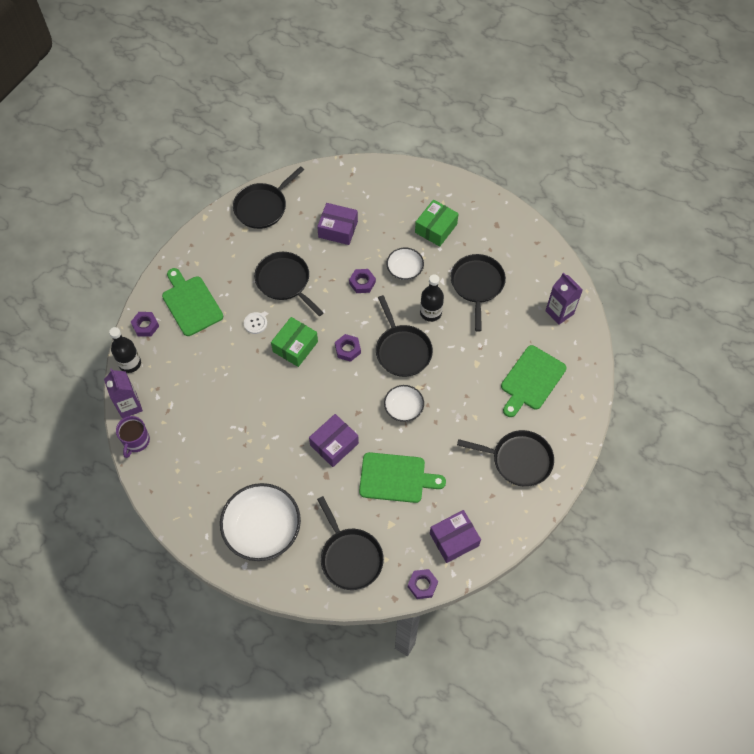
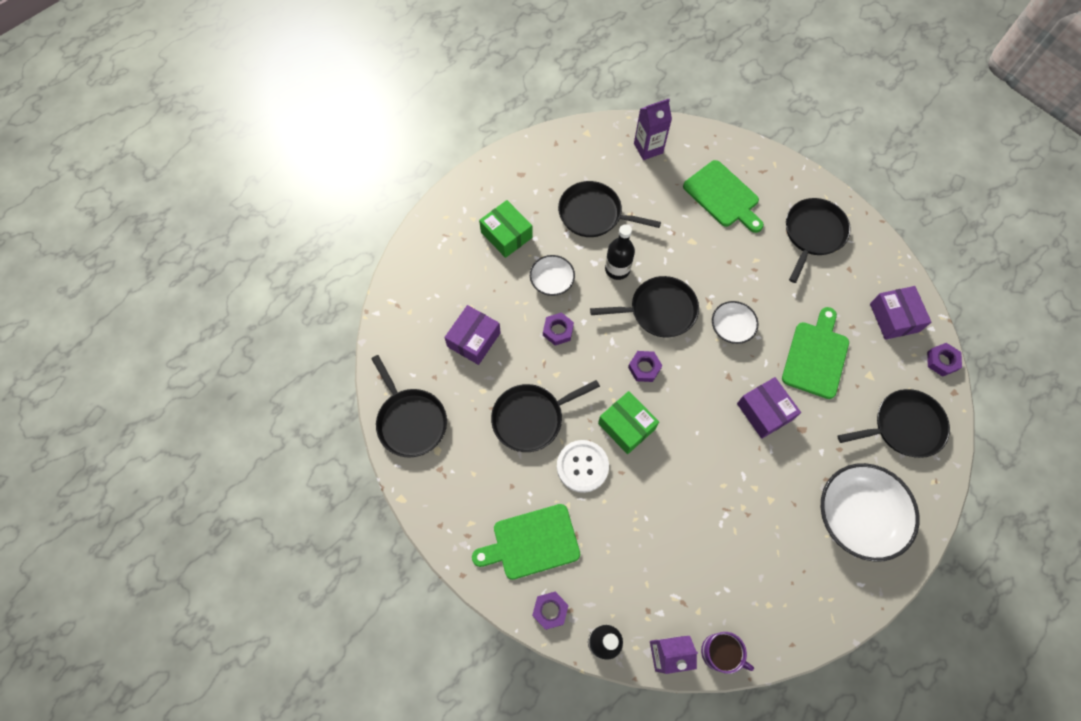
camera: 75 degrees left, 5 degrees up
(255, 323) = (582, 466): white button -> white button, size x1.73

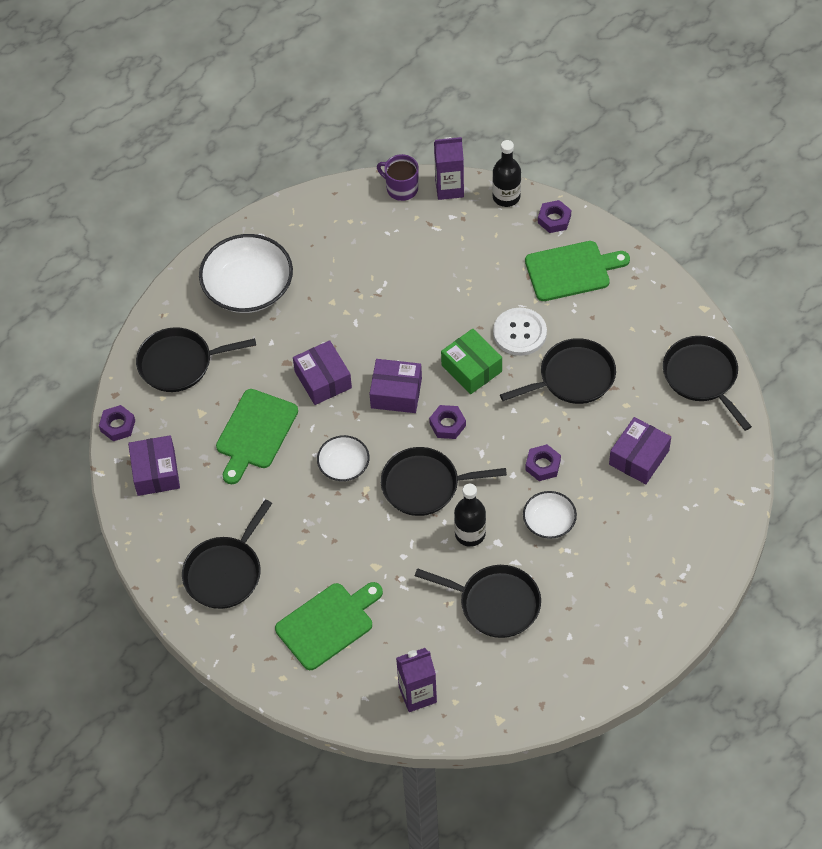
camera: 175 degrees left, 10 degrees down
(506, 235) = (605, 579): green box -> none
(694, 399) = (396, 393): none -> purple box
(723, 196) = (328, 624): green cutting board -> green cutting board turned 90 degrees clockwise

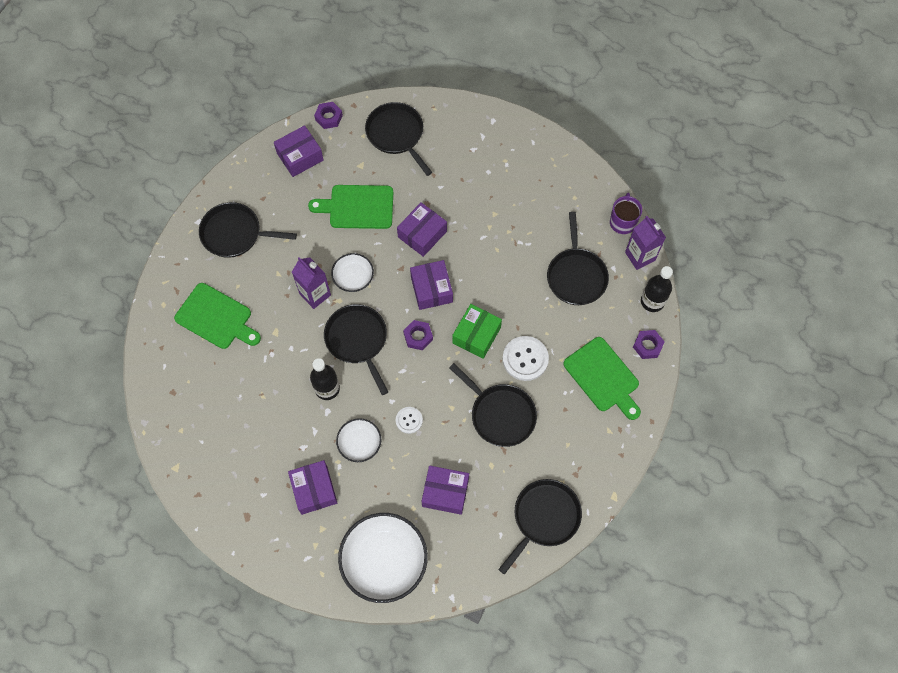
camera: 65 degrees right, 10 degrees up
(248, 287) = (482, 152): white bowl -> white bowl (384, 561)
(417, 694) = (178, 401): purple carton -> purple carton (315, 294)
(495, 603) = (273, 429): black pan -> black pan (576, 276)
(543, 465) = (409, 420): purple nut -> white button
(585, 583) = (314, 490): none -> purple box

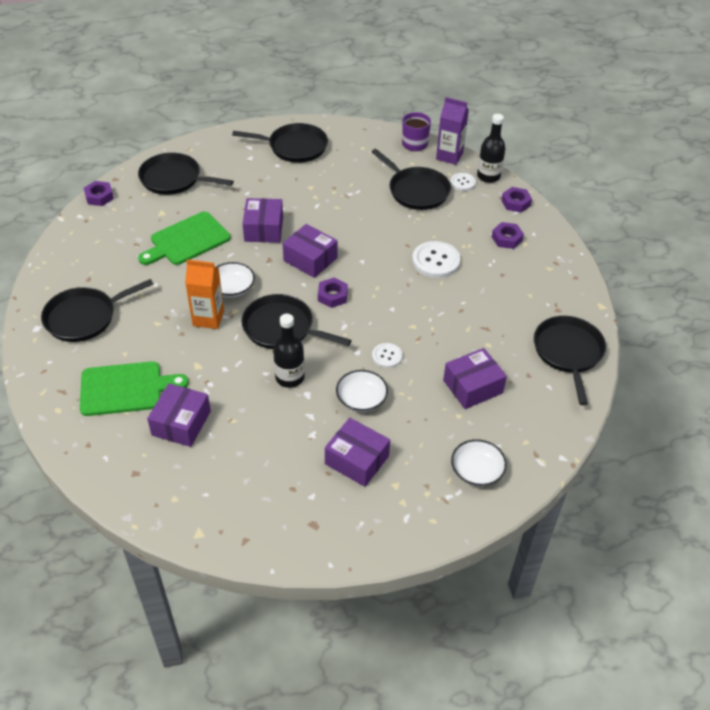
camera: 40 degrees left, 20 degrees down
(300, 157) = (97, 234): purple box -> purple box (181, 423)
(315, 294) = (208, 318): purple carton -> orange carton
(384, 561) = (477, 471): white bowl -> white bowl, size x0.53
(476, 335) = (380, 268): green box -> none
(500, 414) = (457, 307): black pan -> black pan (294, 147)
(603, 377) = (506, 239): green cutting board -> purple nut
(623, 293) = (463, 182): none -> white button

